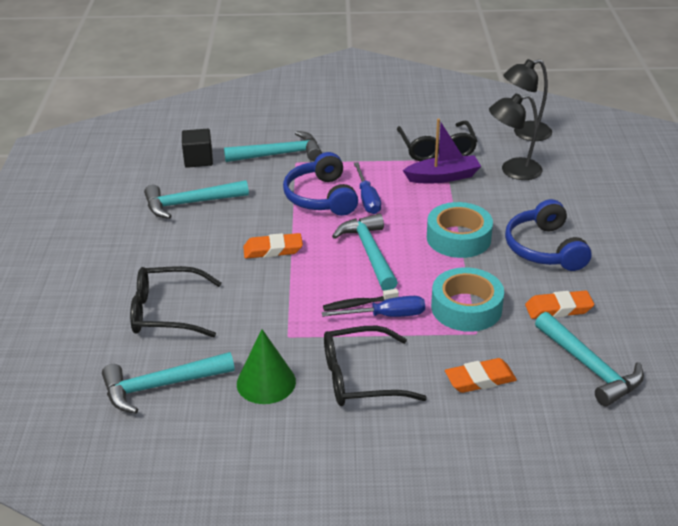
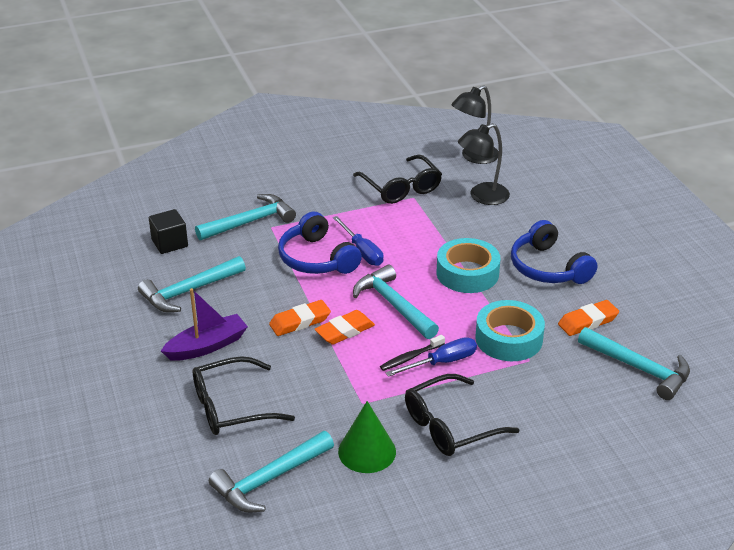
camera: 20 degrees left, 0 degrees up
(443, 177) = (421, 215): purple boat -> purple boat (207, 346)
(480, 379) = (554, 402): orange eraser -> orange eraser (345, 331)

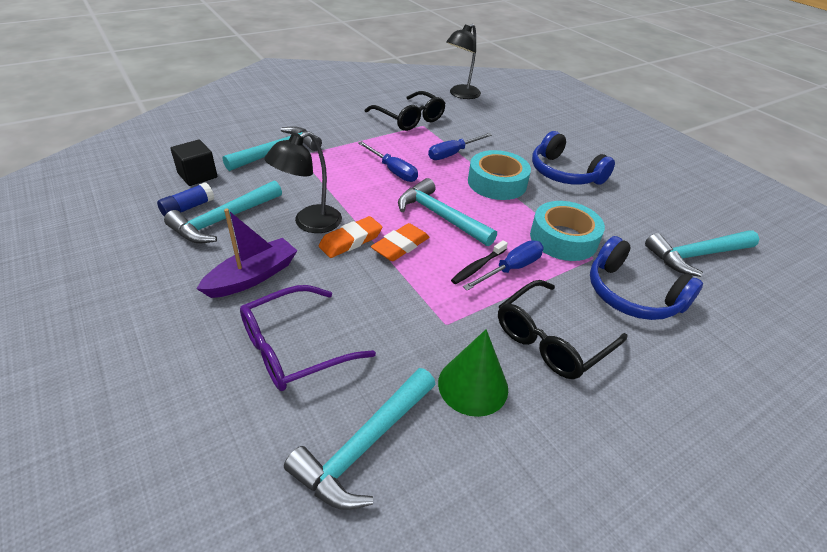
camera: 15 degrees left, 5 degrees up
(158, 277) = (188, 208): none -> blue glue stick
(232, 407) = (295, 347): black glasses -> purple glasses
(317, 258) = (351, 180): blue headphones -> blue headphones (632, 294)
(433, 235) = (453, 153): none -> blue screwdriver
(482, 197) = (481, 122): black lamp -> black lamp (309, 223)
(588, 321) = (624, 216): orange eraser -> none
(639, 368) = (696, 255): turquoise hammer -> turquoise hammer turned 135 degrees clockwise

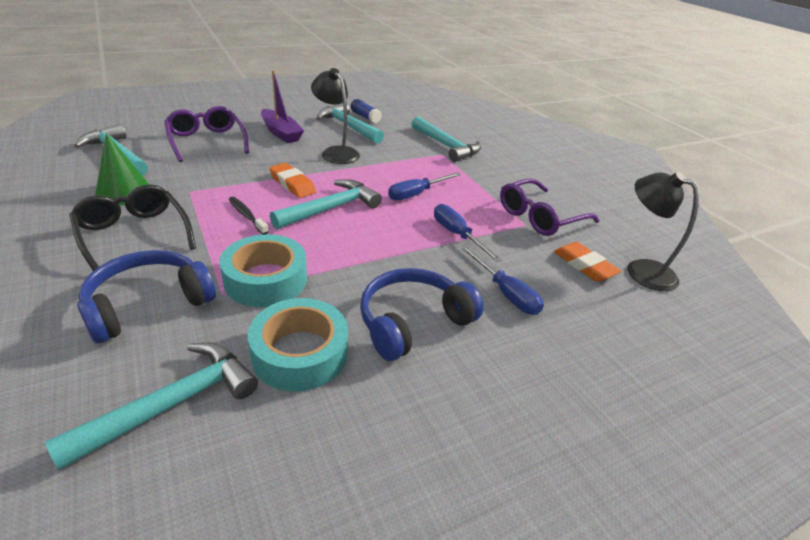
camera: 95 degrees right, 5 degrees down
(197, 175) = (407, 120): black cube -> none
(351, 241) = (308, 165): orange eraser -> orange eraser (584, 265)
(409, 118) = (540, 217): black glasses -> purple glasses
(497, 183) = (390, 255): turquoise tape -> turquoise tape (300, 353)
(511, 269) = (234, 233): blue screwdriver -> blue screwdriver (505, 293)
(696, 255) = (173, 403): turquoise hammer -> turquoise hammer turned 60 degrees clockwise

